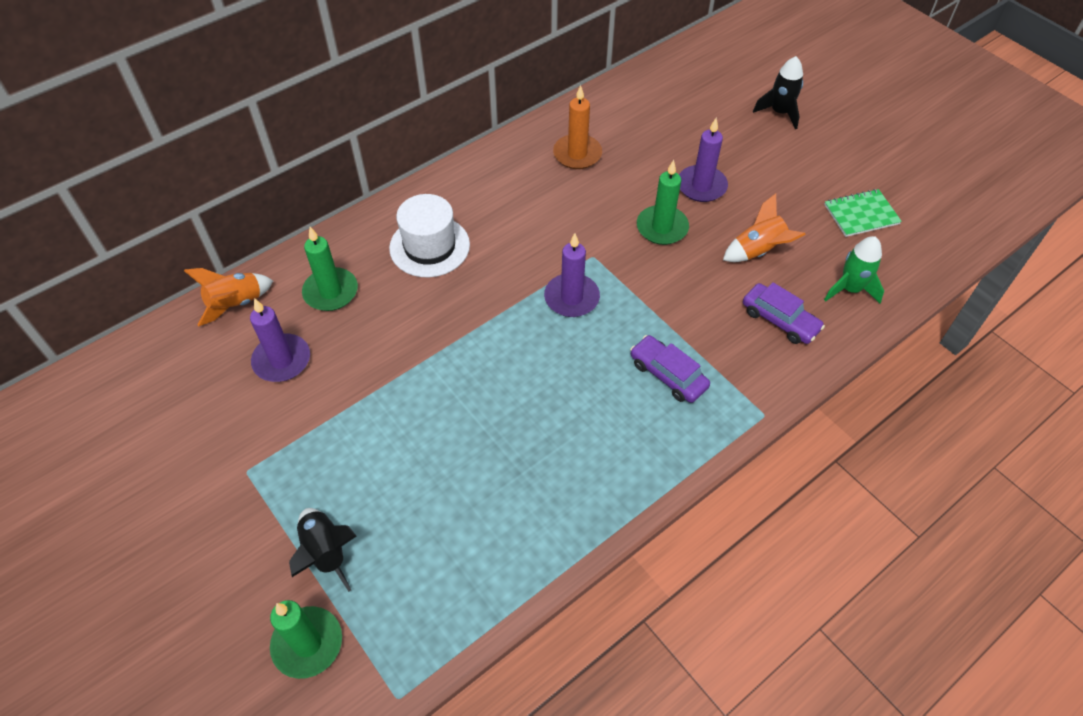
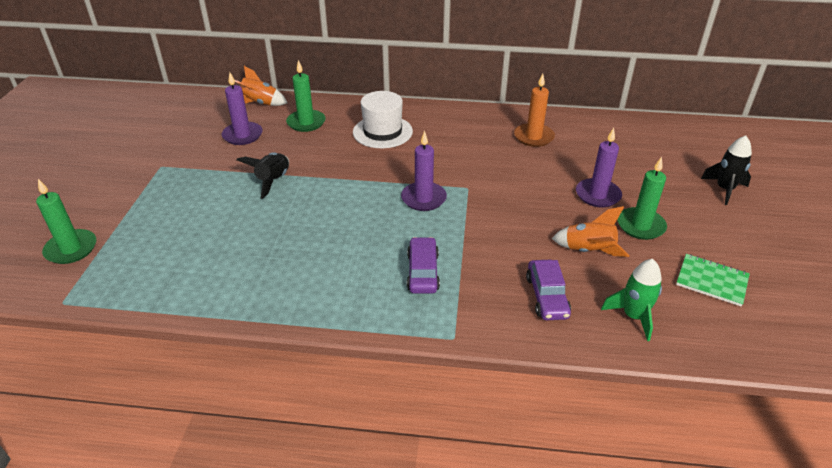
camera: 45 degrees right, 15 degrees down
(325, 552) = (136, 220): black rocket -> black rocket (273, 181)
(662, 227) = (535, 200): green candle -> green candle (640, 226)

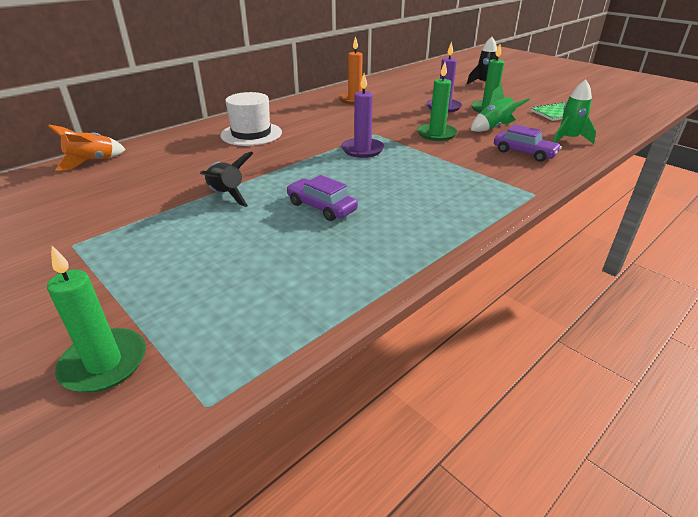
camera: 50 degrees left, 5 degrees down
(242, 135) = (123, 185): purple candle -> none
(306, 122) = (171, 154): green candle -> green candle (436, 134)
(423, 272) = (448, 179): purple car -> purple car (321, 207)
(589, 251) = (494, 128): orange rocket -> green rocket

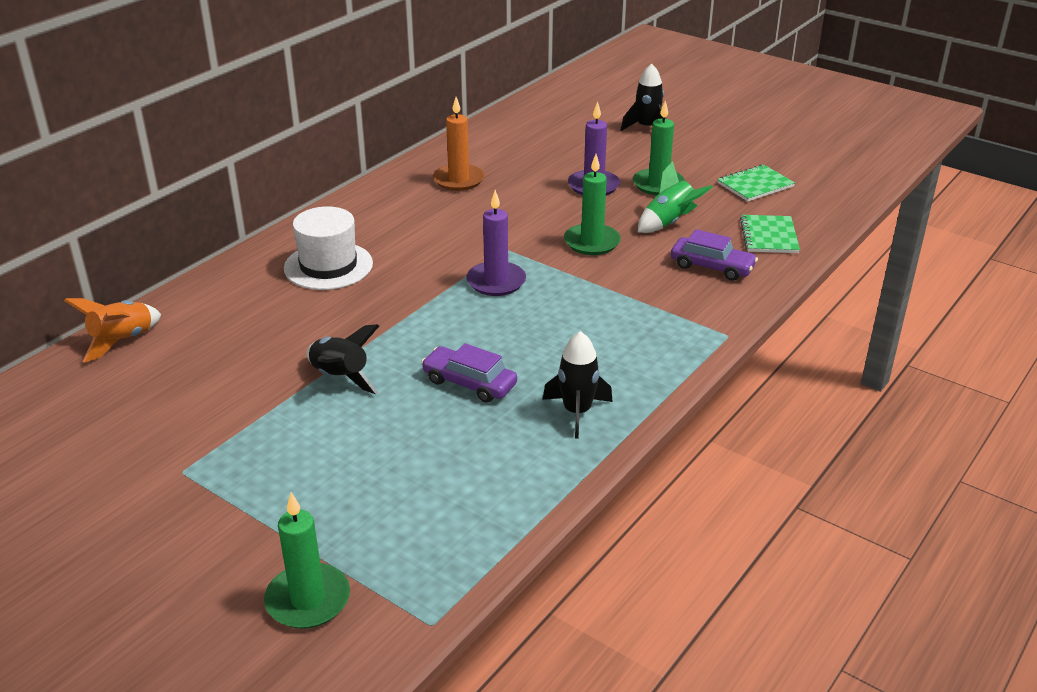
camera: 10 degrees left, 0 degrees up
(402, 234) = (577, 412): none -> black rocket
(568, 139) = (769, 236): green rocket -> green notebook

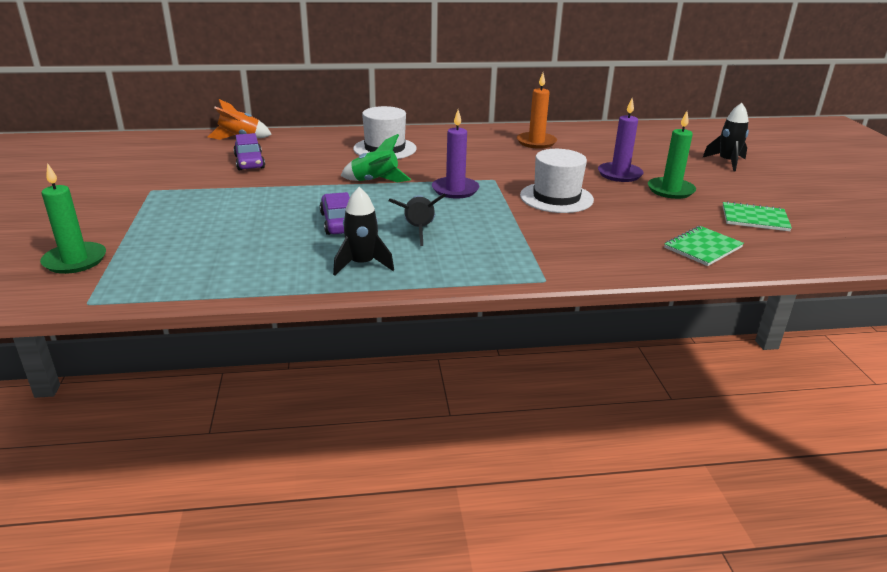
camera: 45 degrees right, 5 degrees down
(340, 377) = (287, 190): black rocket -> black rocket (418, 230)
(592, 242) = (556, 197): green candle -> white hat
(669, 222) = (635, 210): green rocket -> green rocket (375, 181)
(712, 267) = (616, 243): purple car -> purple car (249, 162)

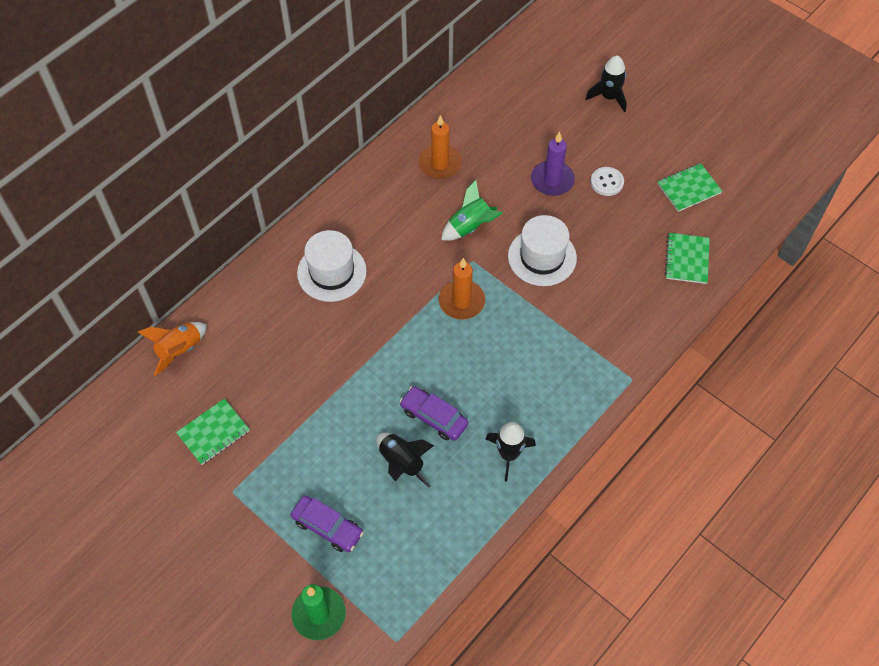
camera: 40 degrees left, 30 degrees up
(192, 167) = (213, 432): none -> green notebook
(249, 162) = (249, 385): purple car -> purple car (327, 527)
(375, 181) = (389, 335): green rocket -> green rocket (470, 226)
(418, 230) = (498, 382): black rocket -> black rocket (401, 463)
(455, 190) = (461, 301): purple candle -> orange candle
(670, 190) = (607, 182): green candle -> white button

